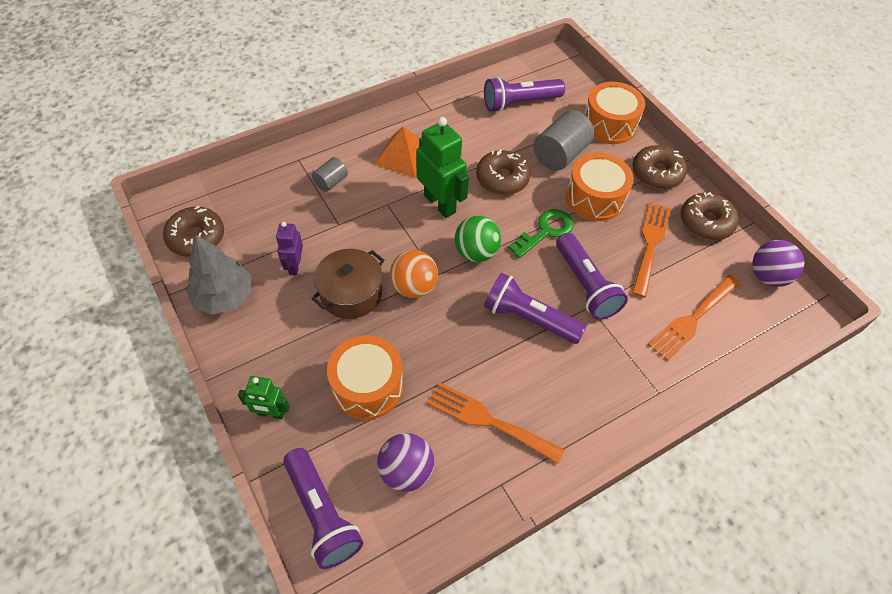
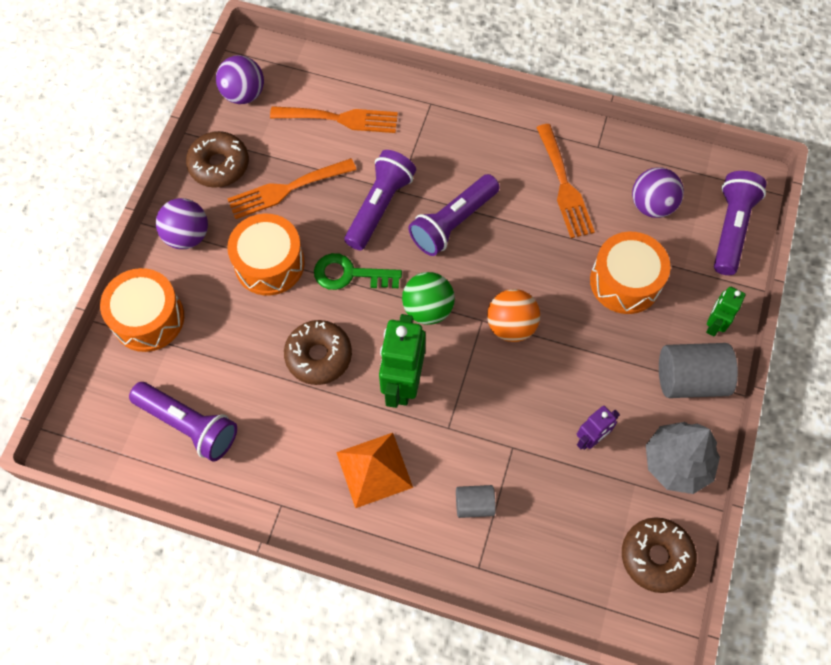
camera: 130 degrees left, 10 degrees up
(271, 413) = (714, 324): green robot -> green robot turned 120 degrees counterclockwise
(351, 293) = (567, 367): brown pot -> none
(529, 318) = (453, 222): purple flashlight -> purple flashlight turned 60 degrees clockwise
(560, 154) = (236, 331): grey cylinder -> grey cylinder (690, 379)
(657, 173) = (187, 236): brown donut -> purple ball

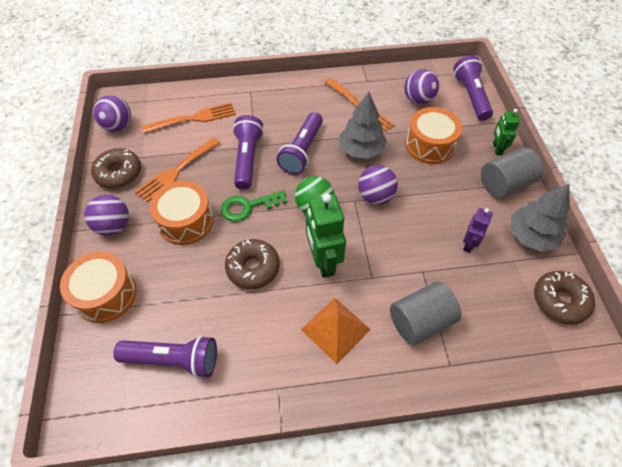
camera: 25 degrees left, 10 degrees down
(474, 504) = (420, 321): grey cylinder -> grey cylinder, size x1.80
(511, 326) = (375, 196): orange ball -> purple ball
(530, 252) = (361, 150): none -> grey tree

